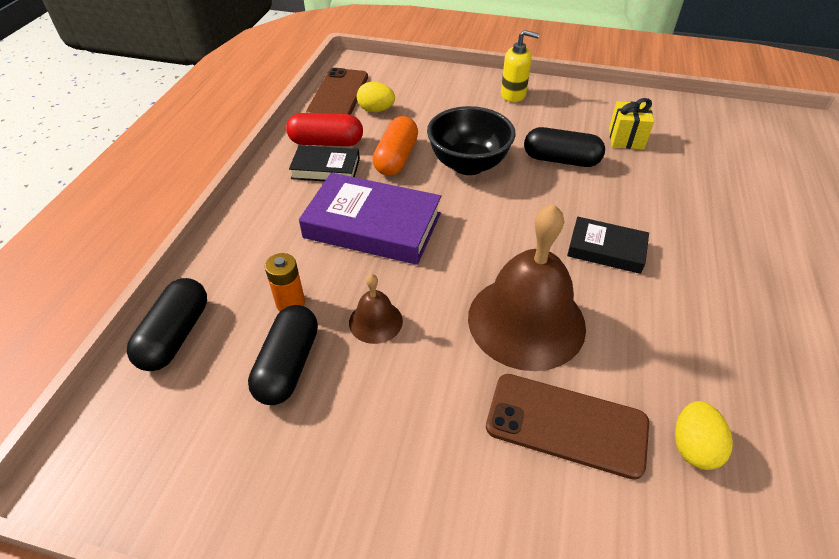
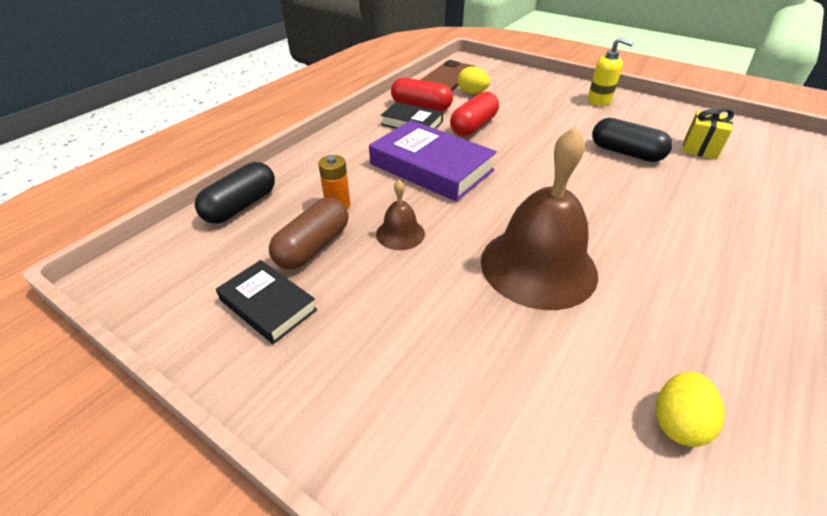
camera: 20 degrees right, 5 degrees down
(288, 365) = (313, 246): black capsule -> brown capsule
(396, 158) = (473, 126): orange capsule -> red capsule
(468, 164) = (535, 141): black bowl -> none
(566, 425) = (542, 360): brown phone -> none
(606, 249) = (644, 228): black book -> black book (268, 305)

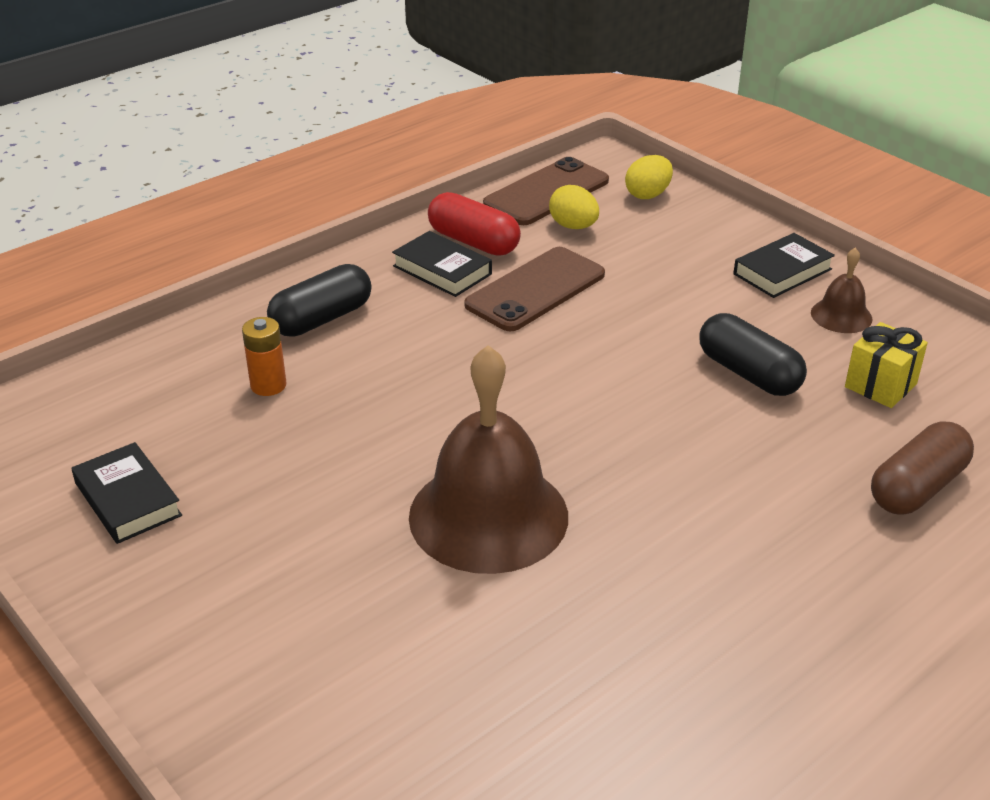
camera: 15 degrees right, 5 degrees down
(241, 206) = (142, 365): black capsule -> black capsule (322, 319)
(313, 246) = (211, 437): brown capsule -> brown capsule (917, 487)
(400, 233) = (331, 440): brown bell -> brown bell (841, 315)
(431, 167) = (429, 349): purple book -> none
(473, 126) = (535, 290): red capsule -> brown phone
(599, 100) = (782, 271): yellow soap dispenser -> black book
(677, 422) = (528, 716): yellow egg -> yellow egg (648, 195)

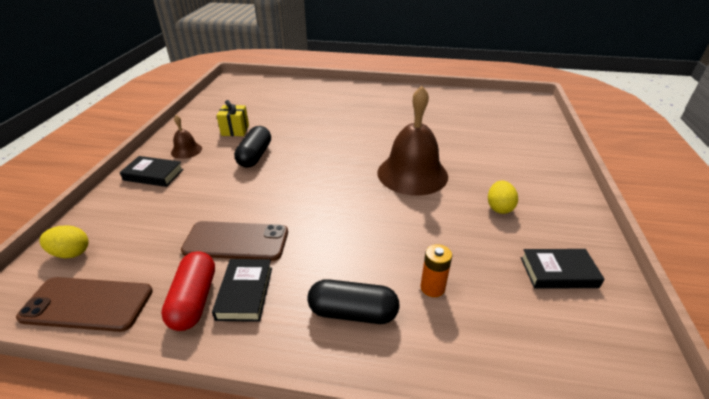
camera: 130 degrees left, 0 degrees up
(128, 499) = (558, 272): black book -> black book turned 75 degrees clockwise
(573, 226) = (140, 264): yellow egg -> yellow egg (499, 208)
(917, 487) = (290, 112): brown capsule -> none

